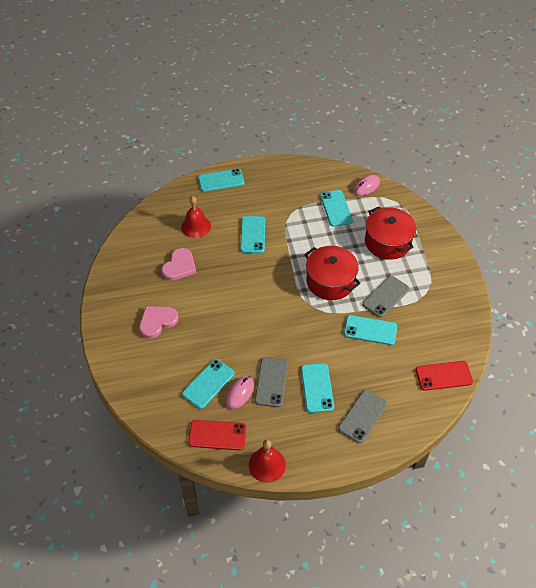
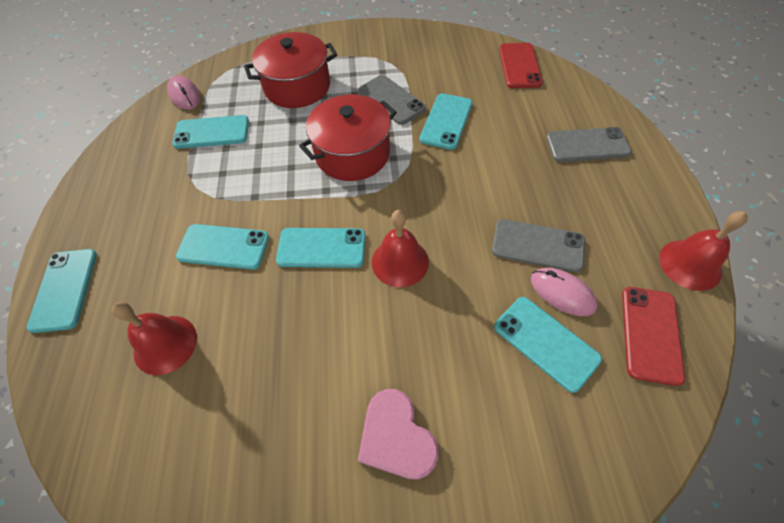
camera: 80 degrees left, 5 degrees up
(179, 266) = (260, 383): pink heart -> none
(252, 314) = (400, 262): none -> red bell
(317, 388) = (545, 189): turquoise phone -> turquoise phone (321, 248)
(362, 416) = (587, 145): grey phone -> grey phone turned 45 degrees counterclockwise

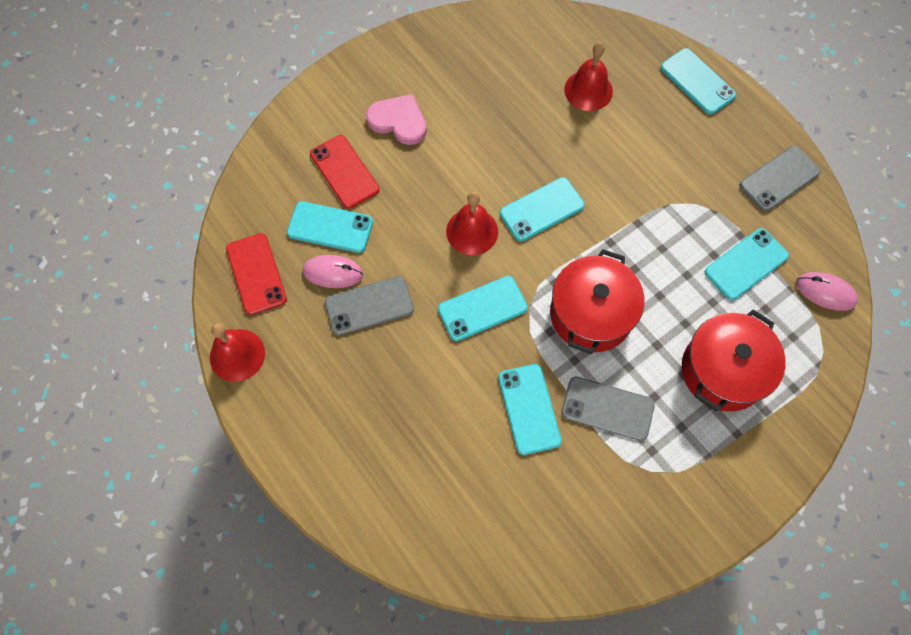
camera: 145 degrees right, 10 degrees up
(223, 247) = (618, 169): turquoise phone -> turquoise phone (482, 308)
(519, 66) = (498, 555): red phone -> red phone (344, 172)
(587, 145) = (368, 455): grey phone -> grey phone (779, 179)

